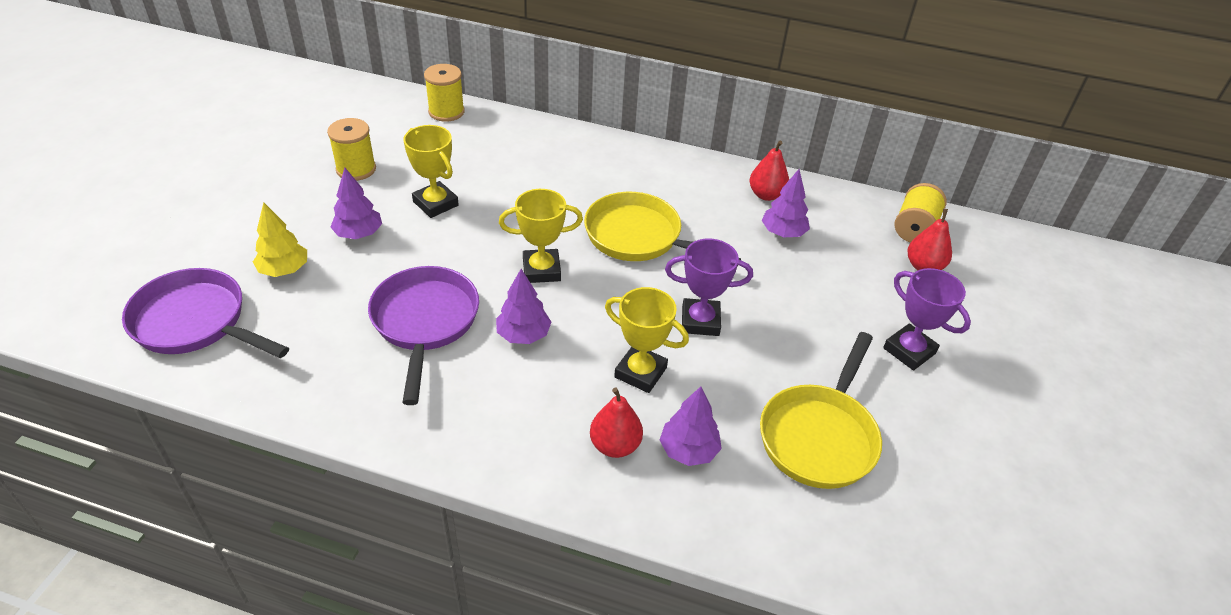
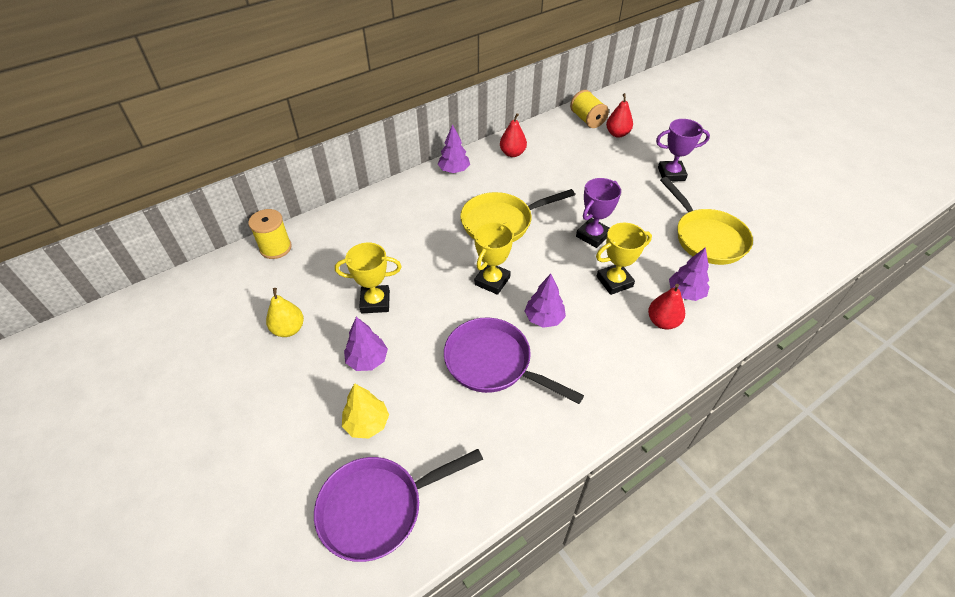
camera: 50 degrees left, 5 degrees up
(356, 169) = (289, 329): yellow spool -> yellow pear
(783, 233) = (549, 165): purple tree -> purple tree (454, 170)

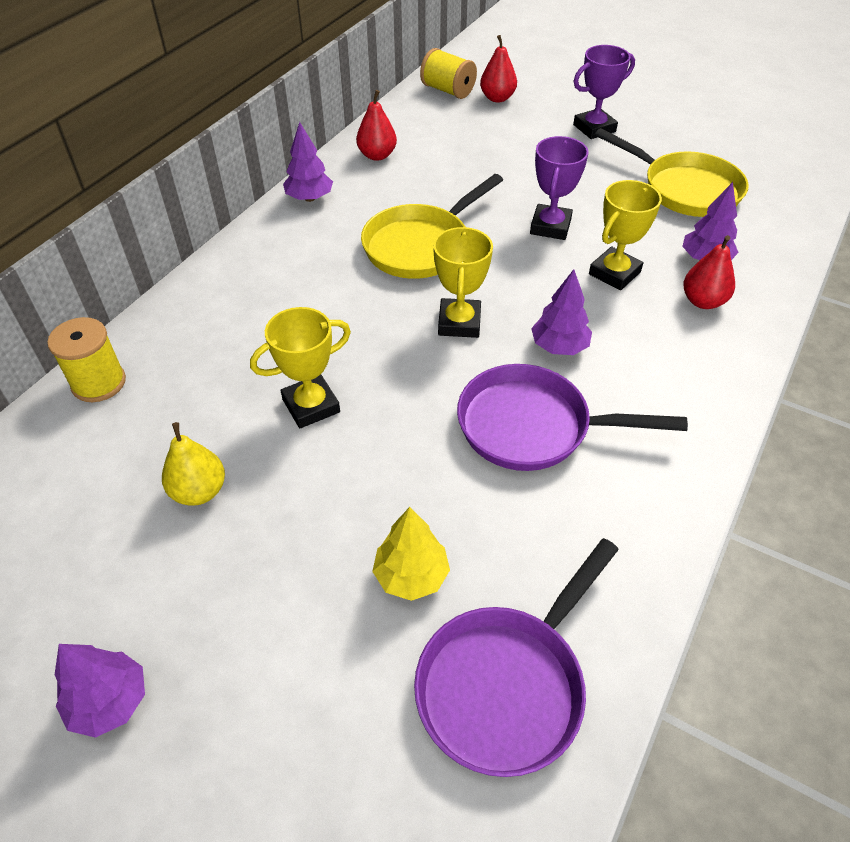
camera: 25 degrees left, 0 degrees up
(367, 360) = (353, 489): purple tree -> purple tree (110, 702)

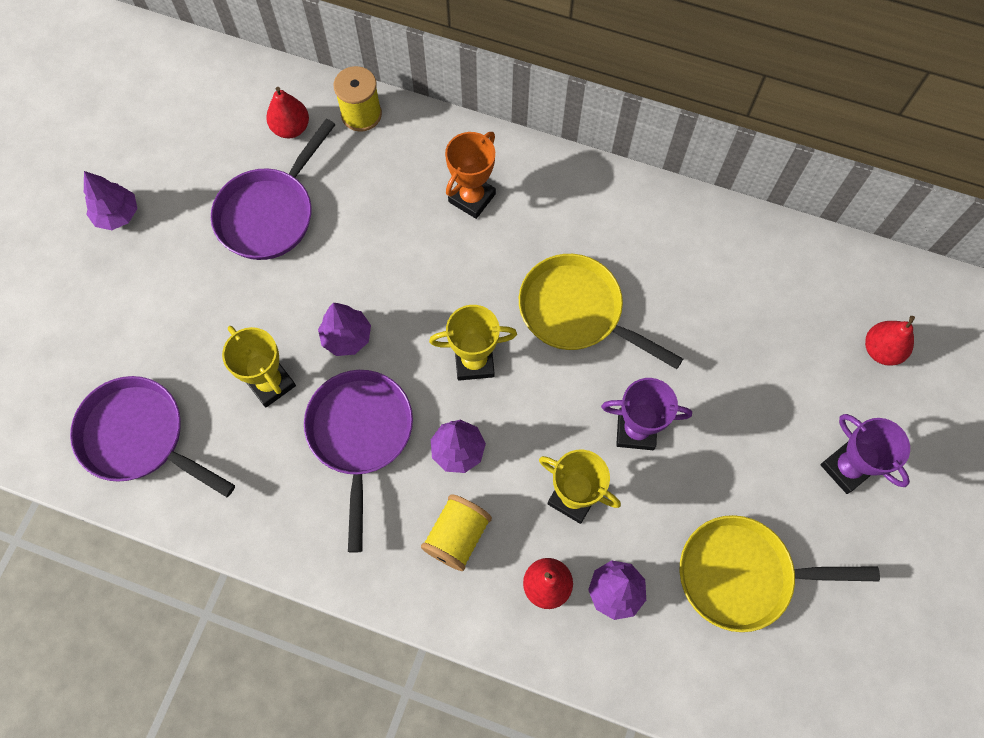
camera: 80 degrees right, 20 degrees up
(199, 491) = (270, 214): yellow pear -> purple pan
(261, 301) = (472, 198): none -> orange trophy
(309, 198) = (628, 198): purple tree -> purple tree (347, 337)
(311, 406) = (359, 265): yellow trophy -> yellow trophy (270, 383)
(377, 155) = (720, 243): red pear -> red pear (291, 128)
(411, 576) = (214, 365): yellow tree -> none
(448, 90) = (880, 292): yellow spool -> yellow spool (457, 536)
(685, 189) = (742, 575): yellow pan -> yellow pan turned 60 degrees clockwise

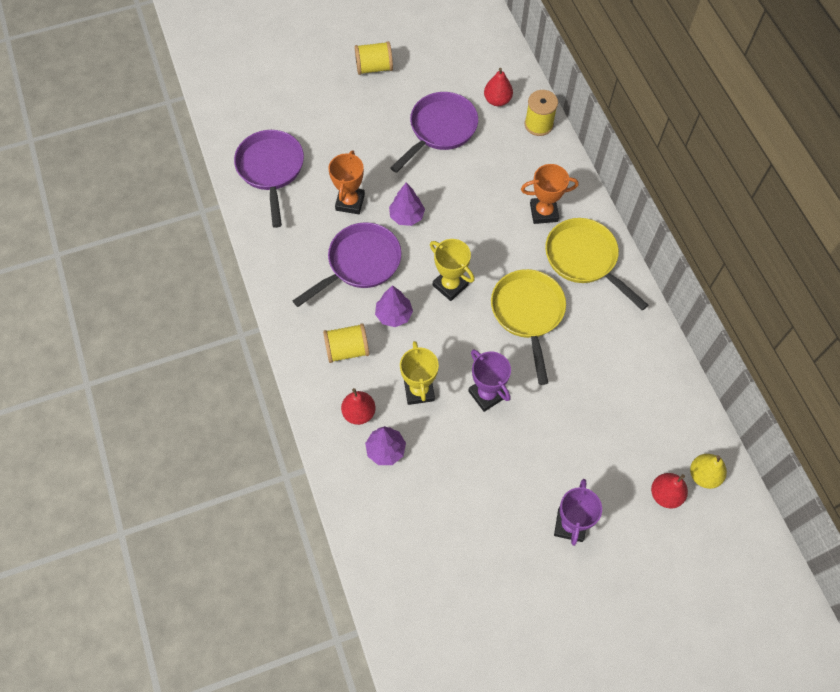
camera: 50 degrees right, 5 degrees down
(117, 215) = (374, 67): purple tree -> yellow spool
(270, 214) = (440, 129): purple pan -> purple pan turned 135 degrees clockwise
(270, 383) = (350, 202): yellow trophy -> orange trophy
(742, 575) = (453, 510): yellow pan -> yellow pan (584, 259)
(887, 298) = (703, 475): none -> yellow pear

